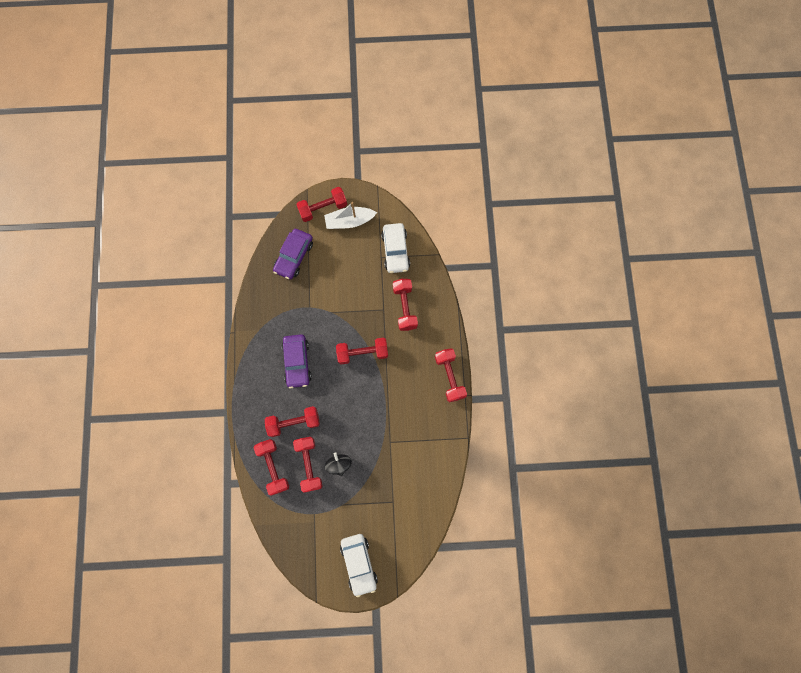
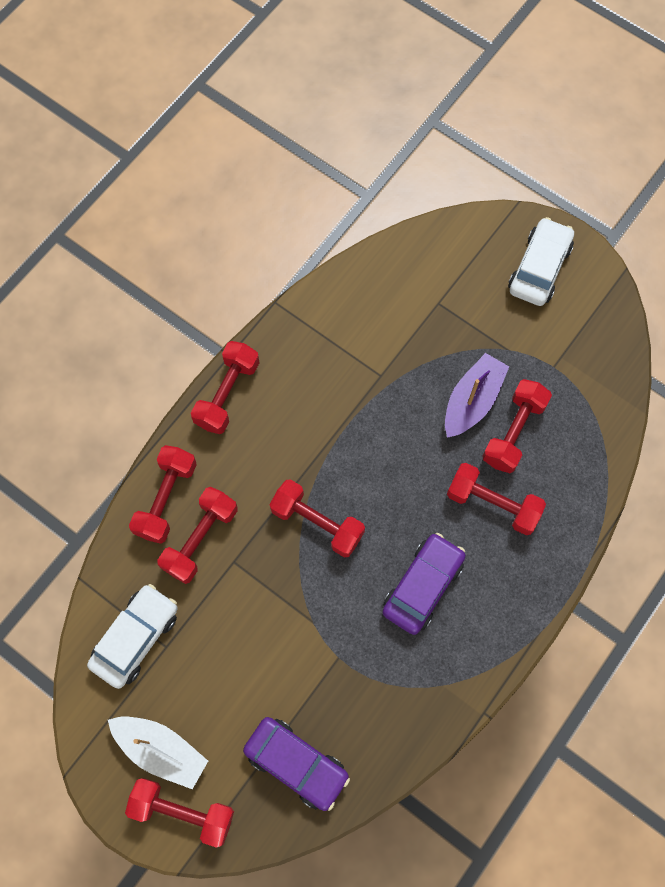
camera: 140 degrees left, 5 degrees down
(273, 467) = (566, 466): red dumbbell -> red dumbbell (166, 499)
(294, 257) = (296, 763): purple car -> purple car turned 60 degrees clockwise
(339, 464) = (472, 401): black spinning top -> purple boat

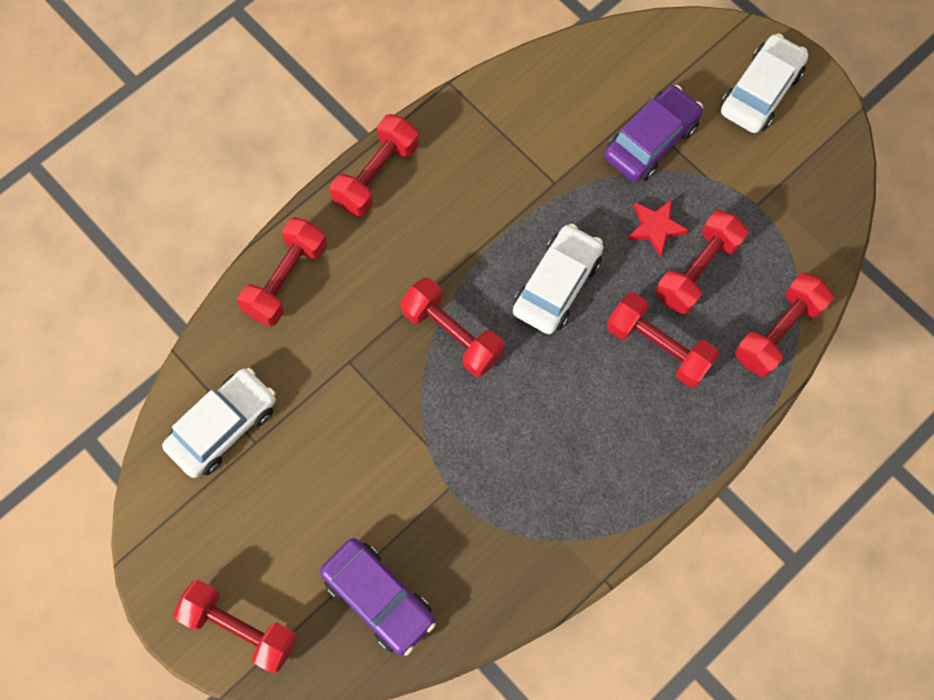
camera: 10 degrees right, 0 degrees up
(161, 750) = (228, 555): white boat -> none
(200, 539) = (316, 330): red dumbbell -> red dumbbell (778, 332)
(398, 464) = (557, 285): none -> white car
(422, 586) = (560, 425): purple car -> purple car (651, 141)
(472, 401) = (655, 228): purple boat -> red star

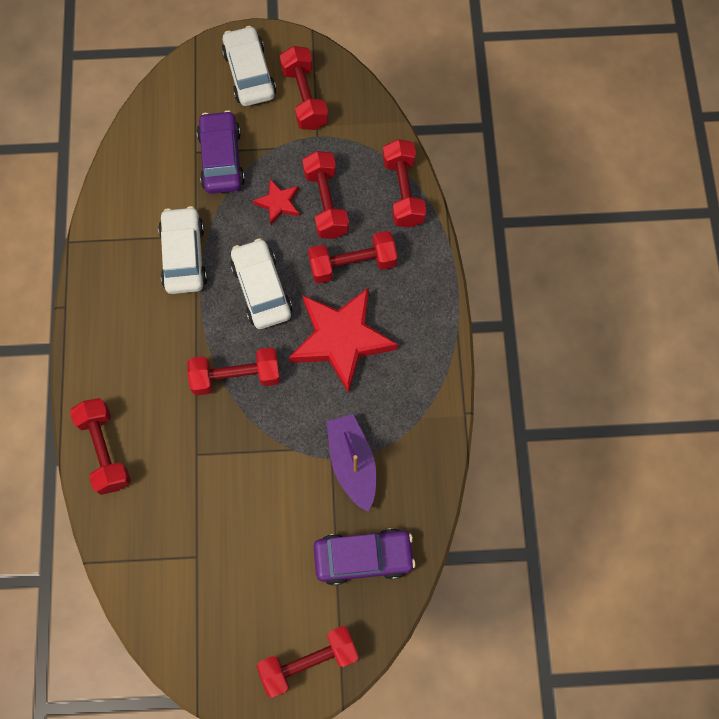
camera: 50 degrees left, 0 degrees up
(223, 426) = (167, 569): white car -> white car (184, 256)
(376, 175) = (87, 337): red dumbbell -> red dumbbell (304, 97)
(461, 512) = (352, 463): none -> purple boat
(573, 399) = (341, 340): none -> red star

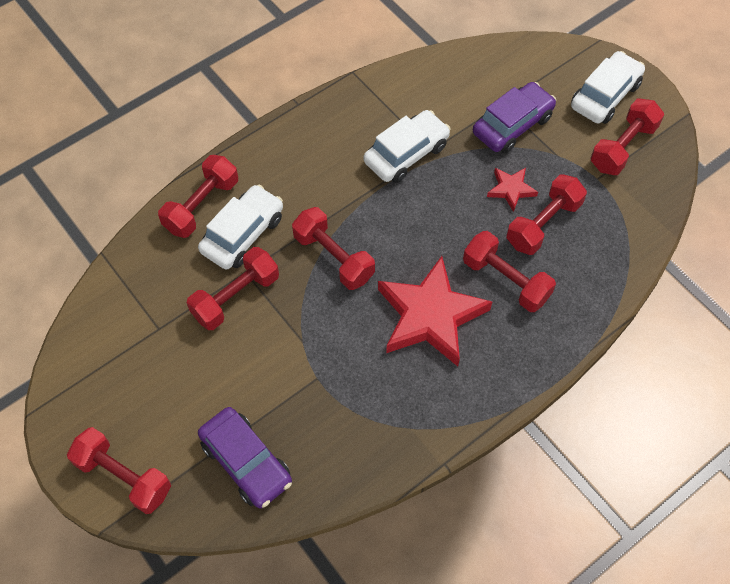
camera: 55 degrees right, 10 degrees down
(261, 289) = (425, 226): white car -> white car (243, 234)
(352, 463) = (325, 397): purple boat -> none
(403, 192) = (608, 276): red dumbbell -> red dumbbell (235, 297)

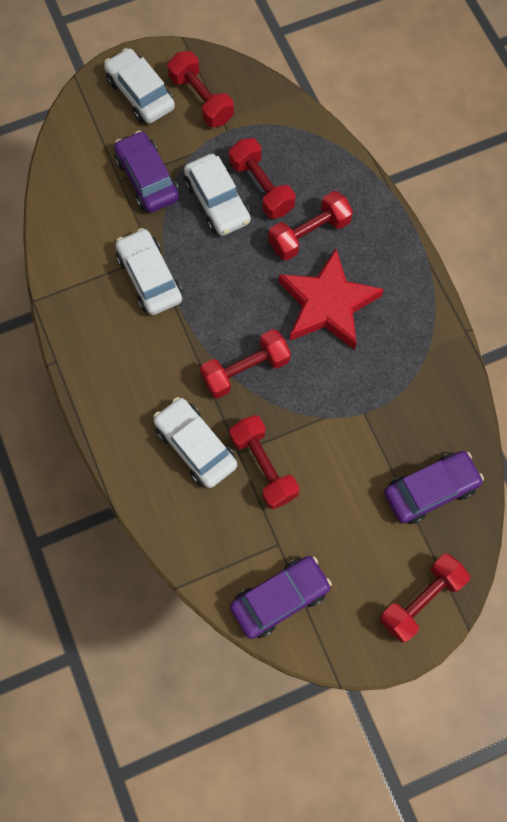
camera: 75 degrees left, 10 degrees up
(104, 342) = (280, 598): none -> purple car
(201, 206) = (150, 479): red dumbbell -> none
(511, 189) = (217, 202): red star -> white car

